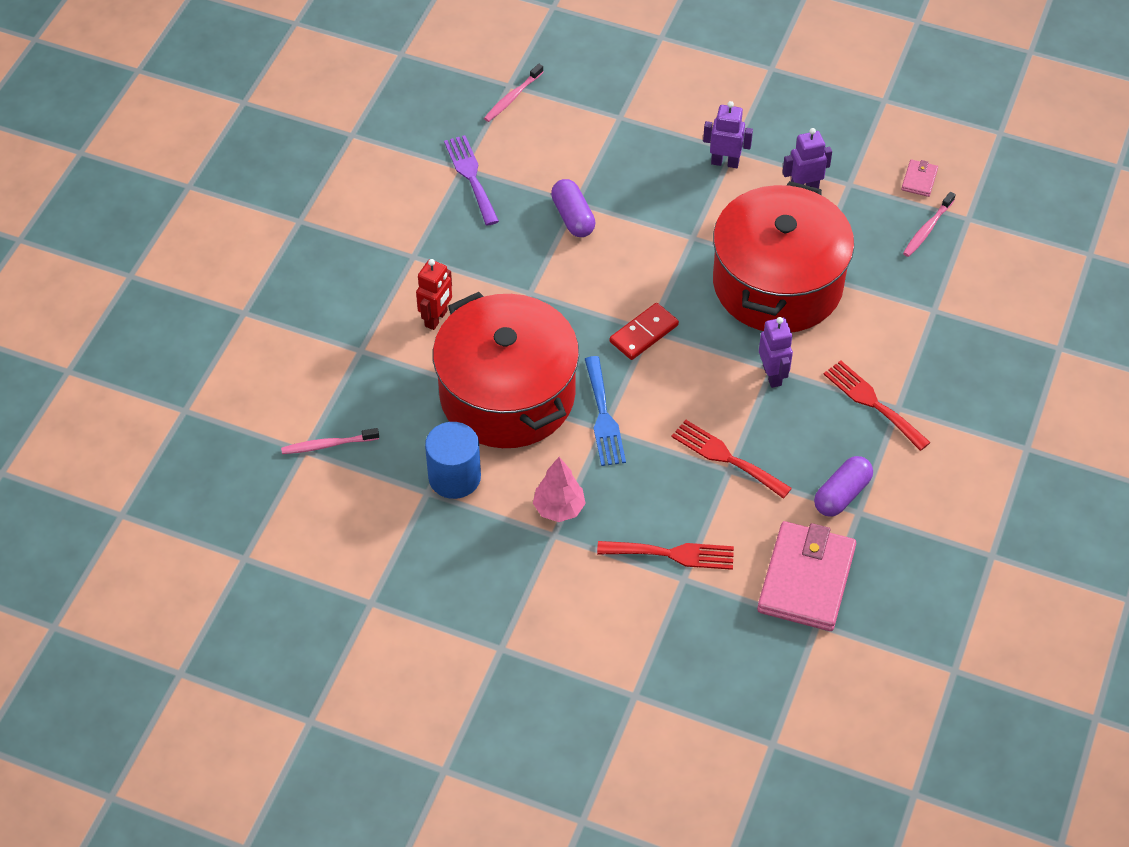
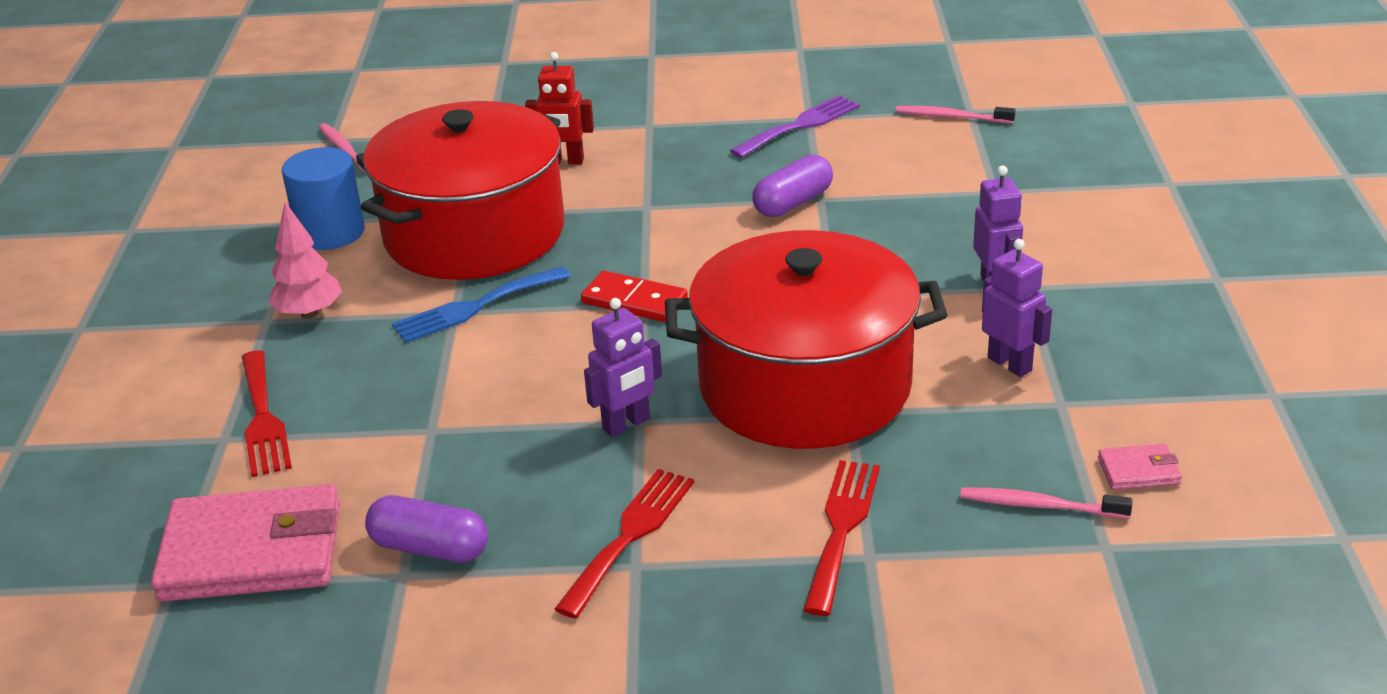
camera: 70 degrees right, 20 degrees down
(726, 457) = (452, 421): red fork -> red fork (841, 528)

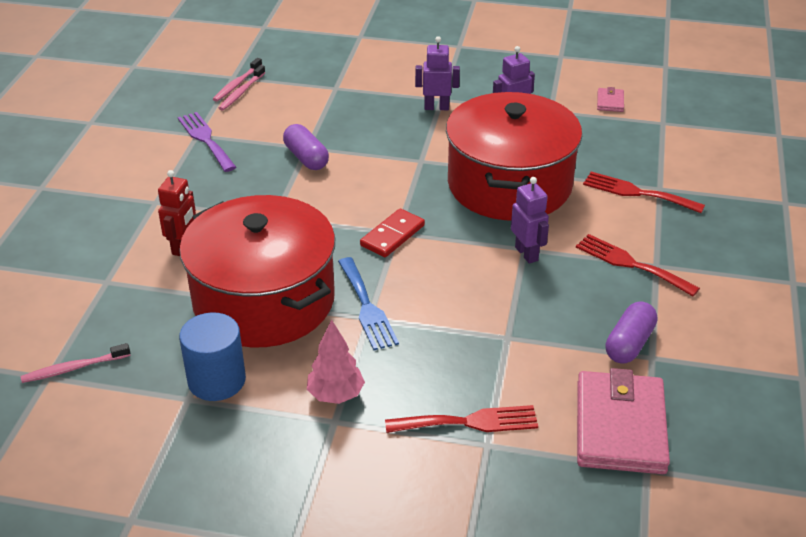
camera: 80 degrees left, 5 degrees up
(1040, 506) = (630, 133): pink toothbrush -> pink toothbrush (241, 92)

